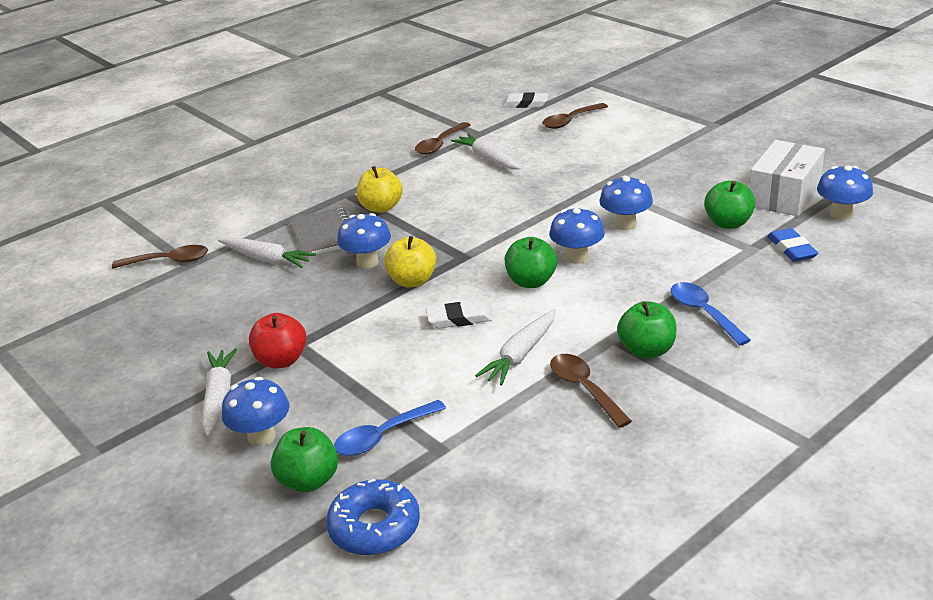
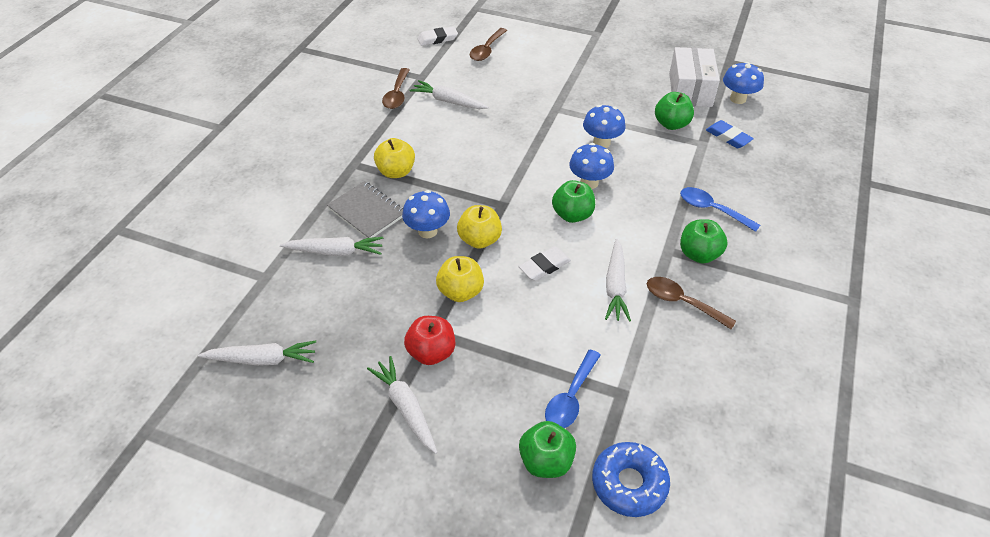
camera: 30 degrees left, 15 degrees up
(132, 325) = (262, 359): none -> white carrot
(169, 261) = (242, 279): brown spoon -> none
(262, 437) = (475, 434): blue mushroom -> none
(354, 319) = (461, 292): none -> yellow apple

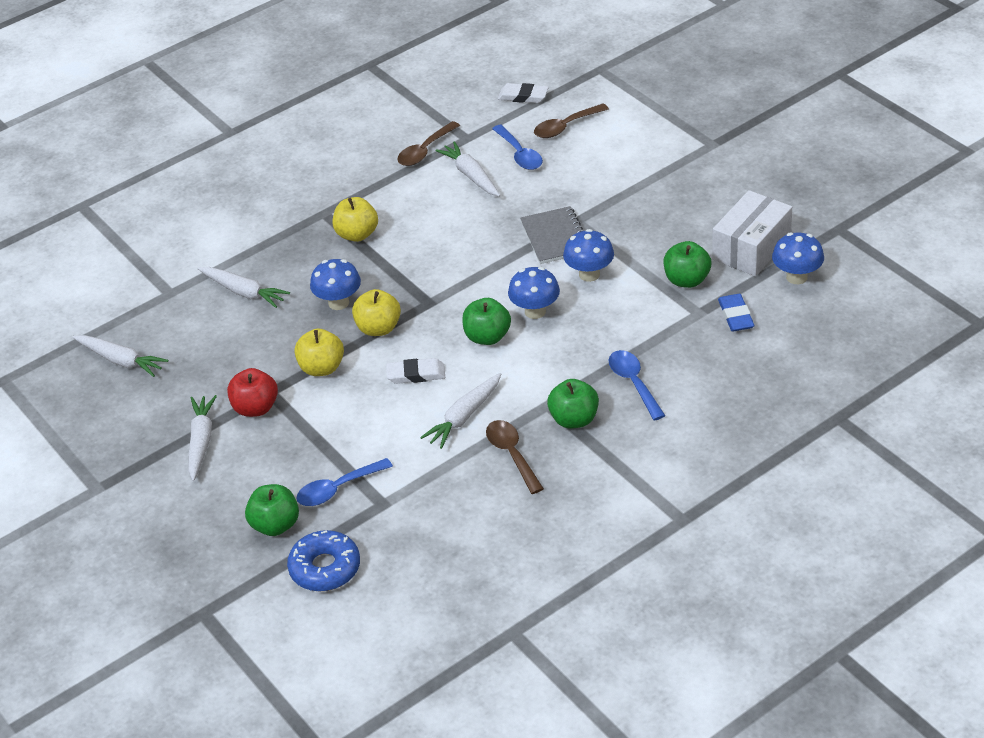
camera: 35 degrees right, 5 degrees down
(367, 212) = (299, 265): grey notebook -> grey notebook (555, 237)
(471, 77) = (520, 154): none -> blue spoon

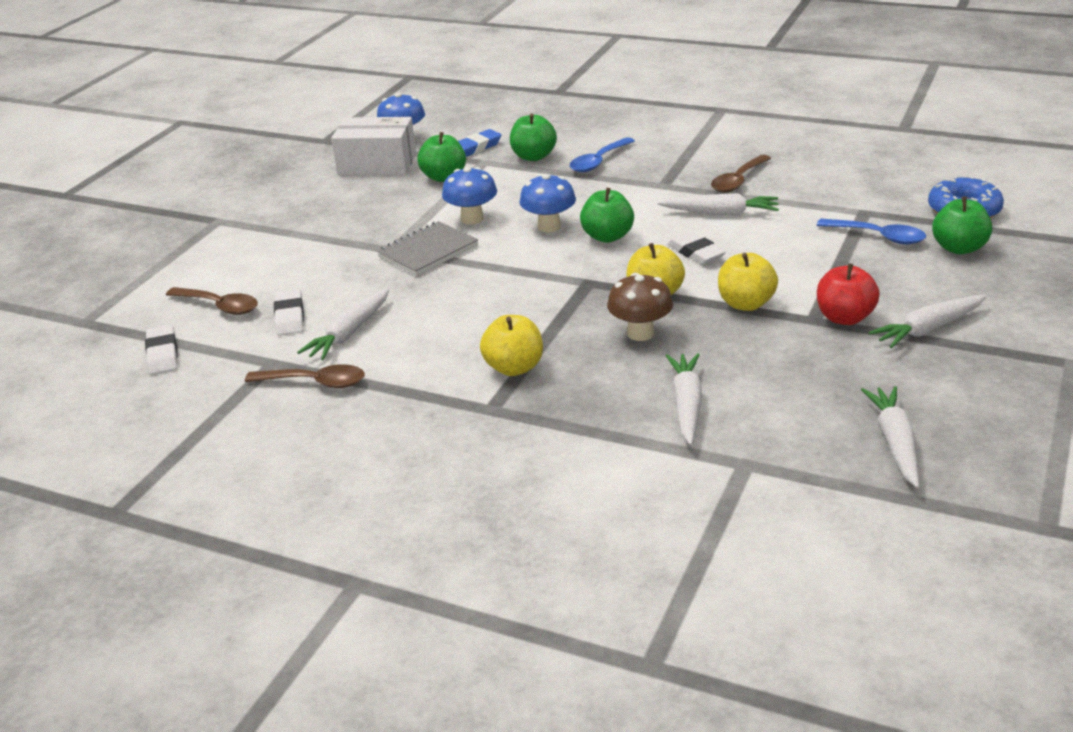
camera: 120 degrees left, 10 degrees down
(338, 303) = (640, 333): blue mushroom -> brown mushroom
(520, 154) = (289, 316): blue spoon -> white eraser
(574, 419) = (668, 170): green apple -> green apple (533, 156)

